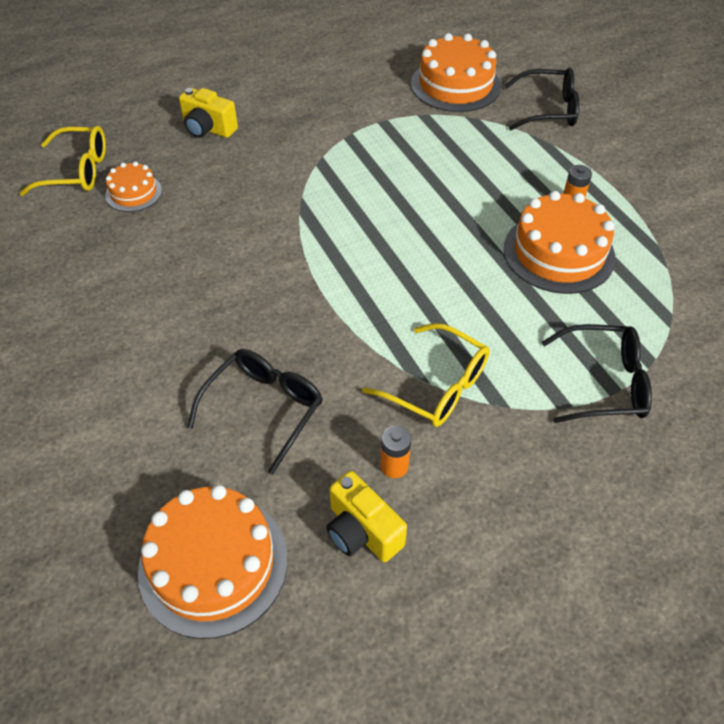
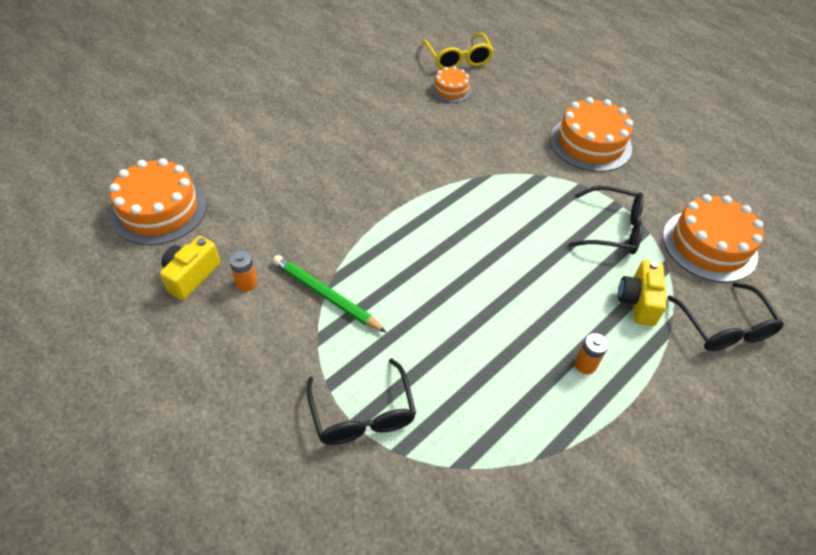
camera: 70 degrees right, 0 degrees up
(208, 129) = (540, 106): yellow camera -> yellow camera (638, 302)
(264, 409) = (279, 204): black glasses -> black glasses (612, 229)
(436, 386) = (325, 295): yellow glasses -> green pencil
(558, 253) = (511, 361): orange cake -> orange cake (590, 143)

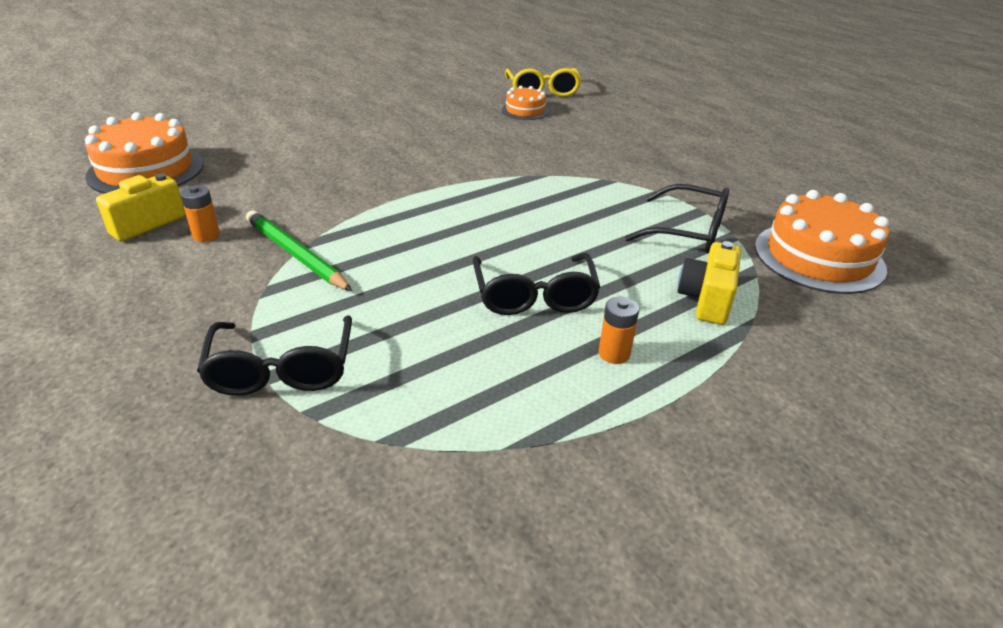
camera: 10 degrees right, 15 degrees down
(590, 143) = (679, 161): orange cake -> none
(724, 327) = (828, 337): black glasses -> black glasses (534, 296)

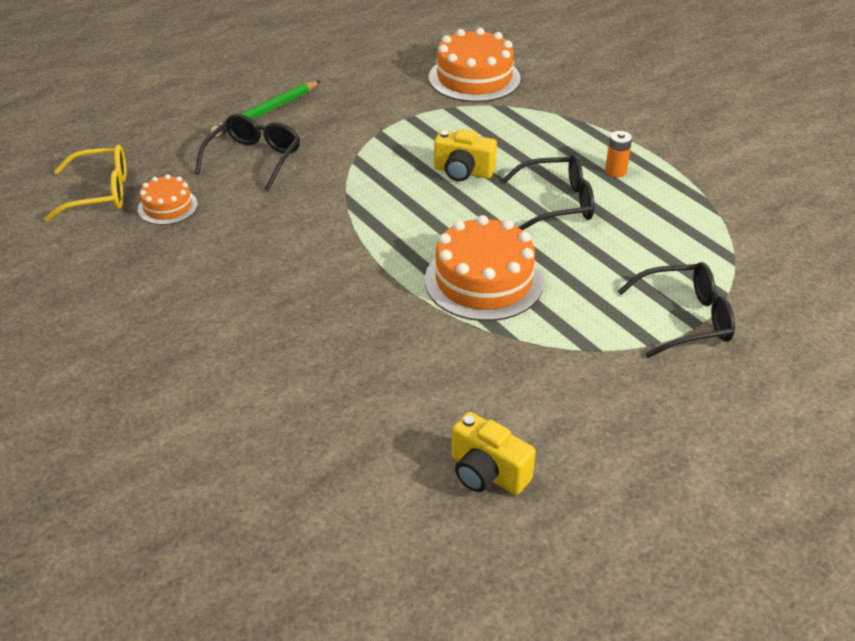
camera: 90 degrees left, 5 degrees up
(146, 170) = (347, 521): orange cake -> orange cake (483, 281)
(206, 235) = (503, 414): orange battery -> none
(295, 254) = (526, 341): green pencil -> green pencil (266, 112)
(688, 231) = (446, 127): black glasses -> black glasses (254, 159)
(706, 300) = (542, 130): yellow camera -> yellow camera (463, 172)

